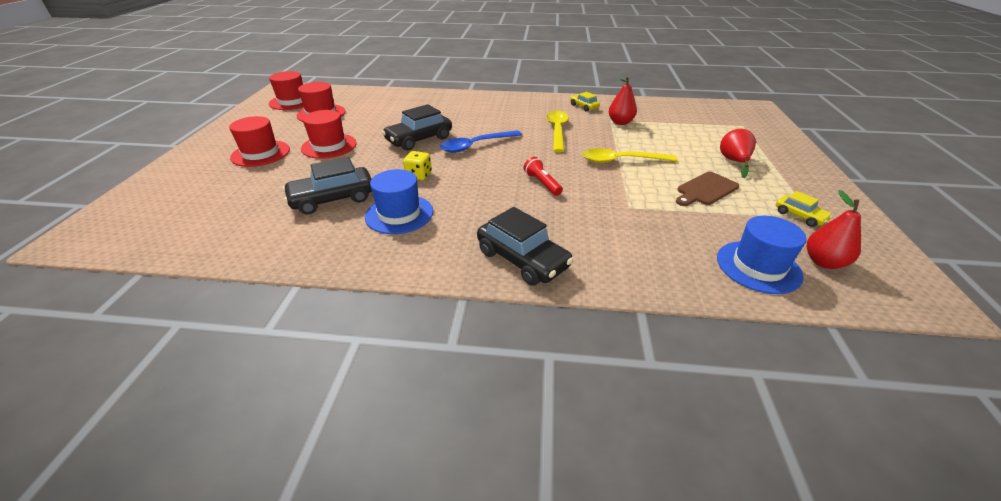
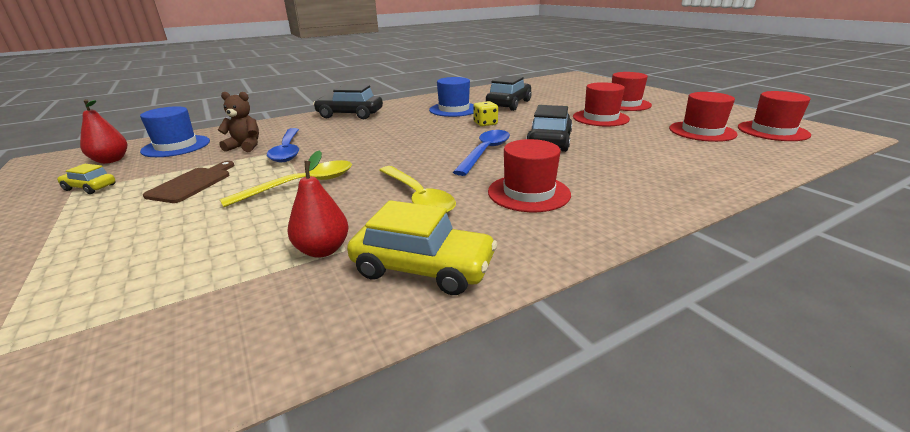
camera: 145 degrees right, 10 degrees down
(500, 116) = (528, 193): none -> red hat
(542, 184) = (375, 145): red flashlight -> none
(584, 106) = (423, 268): yellow car -> yellow car, size x1.85
(624, 205) = (287, 151): none -> blue spoon
(669, 230) = (245, 147): none -> brown teddy bear
(733, 162) = (118, 233): red pear -> none

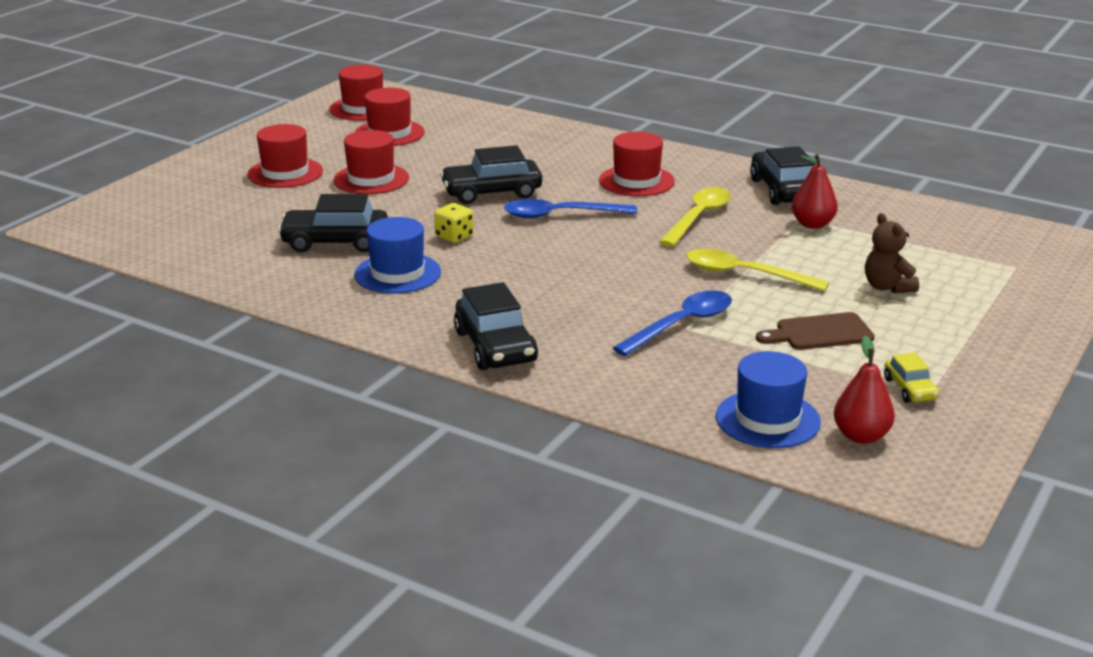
camera: 120 degrees left, 0 degrees up
(245, 147) = (705, 362): brown teddy bear -> brown teddy bear (887, 287)
(423, 268) = (783, 190): yellow car -> black car

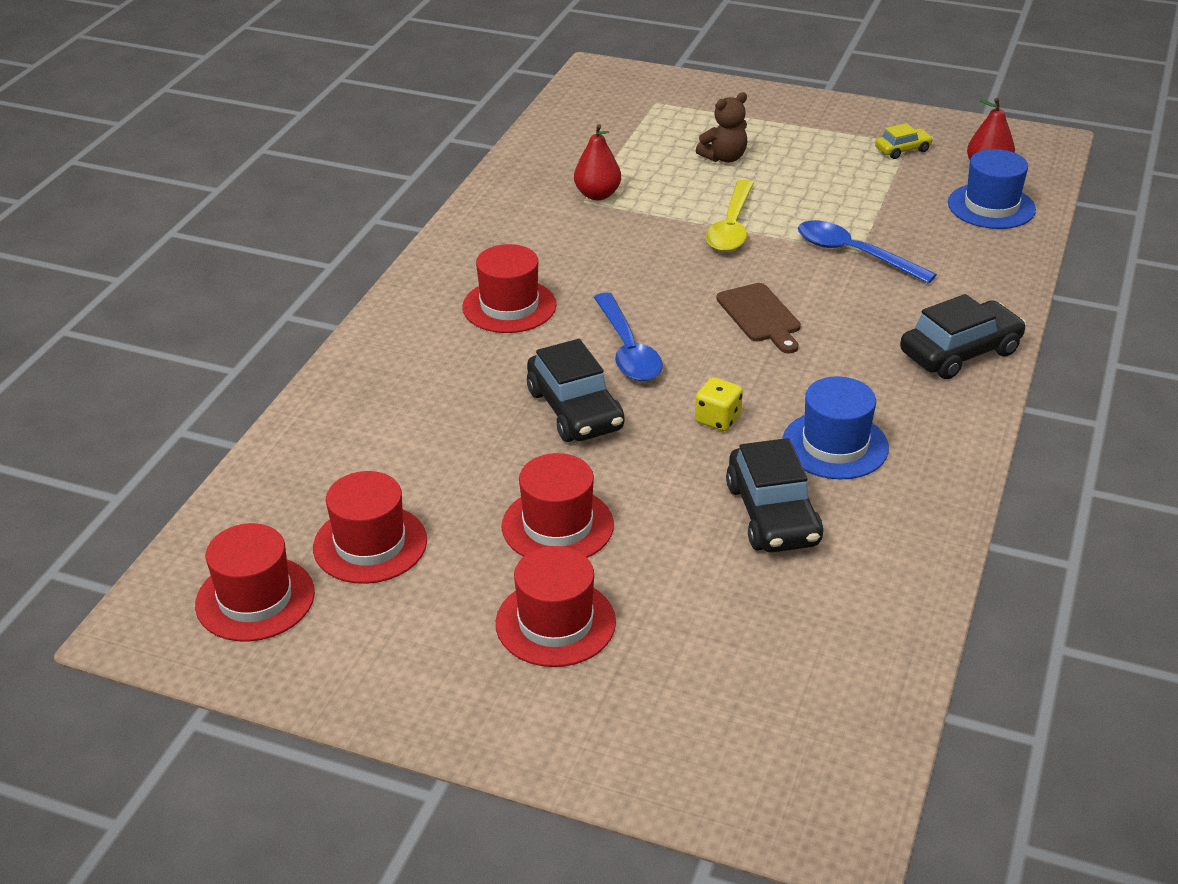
camera: 100 degrees left, 10 degrees up
(698, 217) = (603, 259): yellow spoon -> none
(783, 190) = (512, 213): black car -> none
(819, 333) = (830, 187): brown cutting board -> brown cutting board (760, 316)

